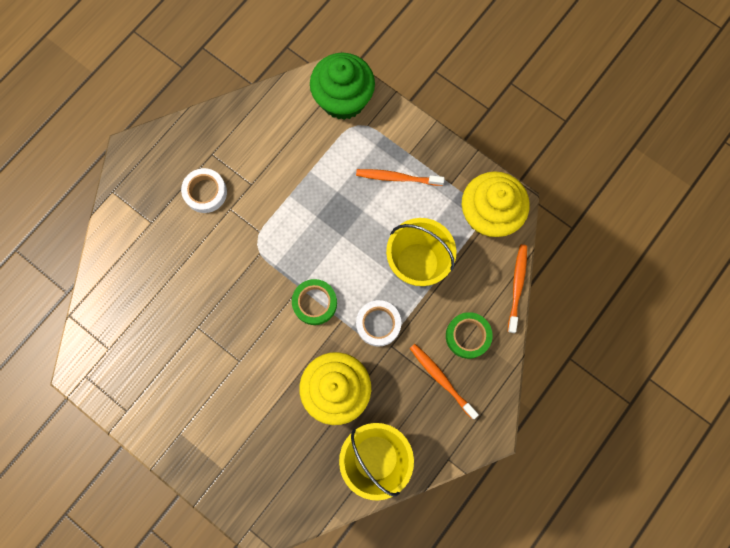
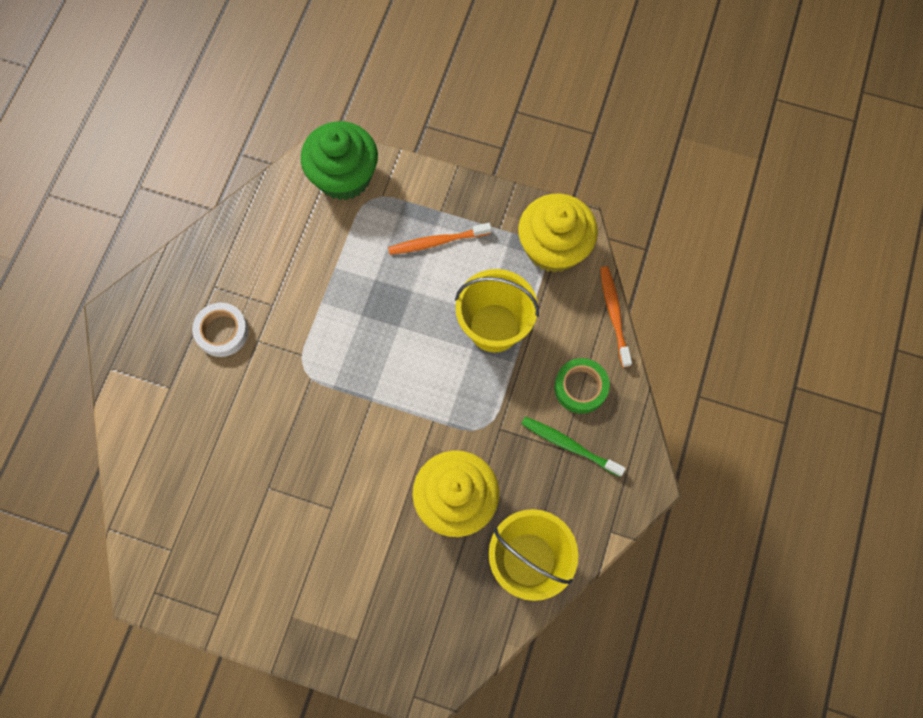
camera: 20 degrees left, 5 degrees down
(315, 303) = (395, 412): green tape -> none
(378, 324) = (476, 409): white tape -> none
(441, 379) = (569, 446): orange toothbrush -> green toothbrush

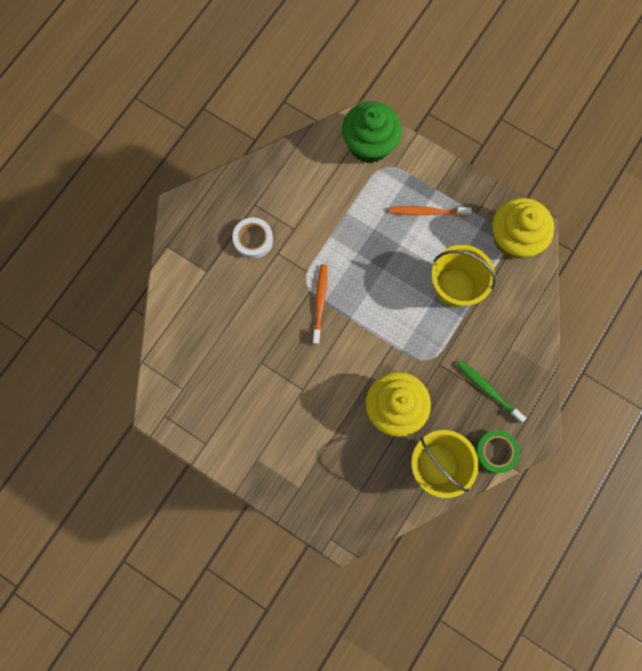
camera: 15 degrees right, 5 degrees up
(580, 387) = (507, 349): green tape -> green tape (495, 452)
(614, 315) = (547, 301): orange toothbrush -> orange toothbrush (320, 303)

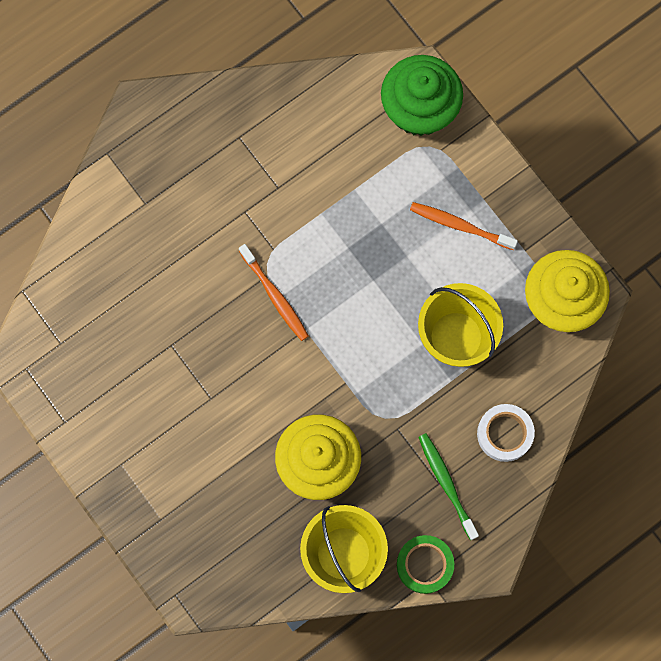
camera: 20 degrees right, 0 degrees up
(253, 240) = (220, 183): white tape -> white tape (504, 434)
(320, 303) = (274, 295): orange toothbrush -> orange toothbrush turned 120 degrees clockwise

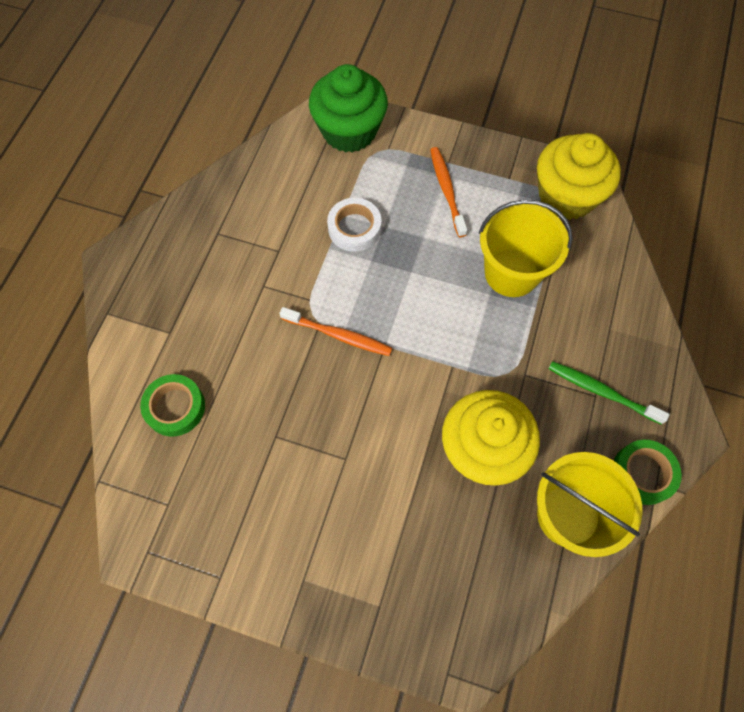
camera: 35 degrees left, 10 degrees down
(111, 270) = (175, 407): none -> green tape
(460, 226) = (447, 191): orange toothbrush -> orange toothbrush turned 90 degrees clockwise
(504, 434) = (611, 320): white tape -> white tape (354, 228)

